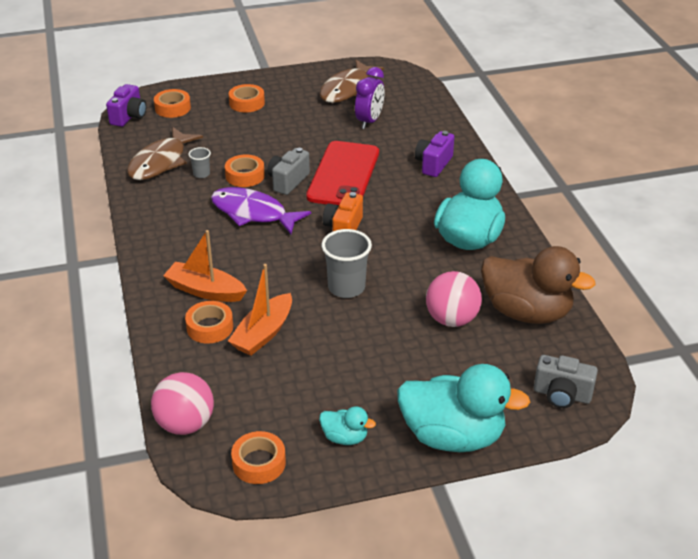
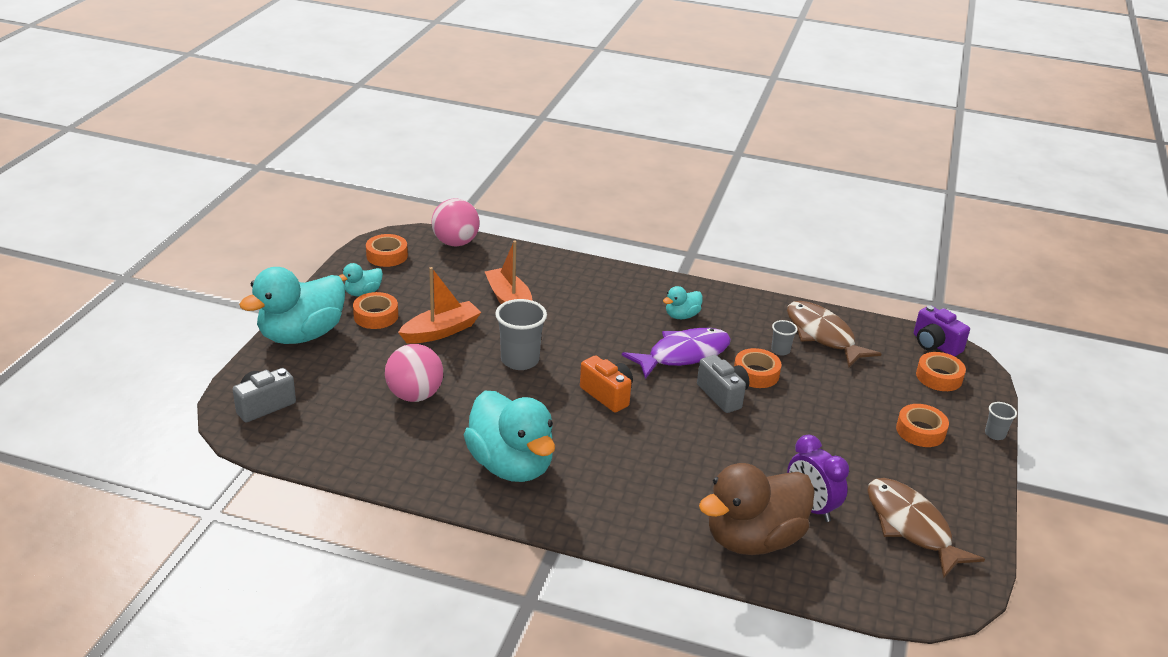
camera: 120 degrees right, 5 degrees down
(195, 232) = (681, 316): none -> turquoise duck
(205, 291) = (592, 294): orange boat -> orange boat (441, 331)
(210, 327) = (544, 282): orange tape -> orange tape (376, 316)
(222, 80) = (995, 434): none -> grey cup
(343, 175) = (705, 436): red phone -> none
(433, 164) = (671, 512): purple camera -> none
(526, 312) = (371, 442): brown duck -> brown duck (753, 539)

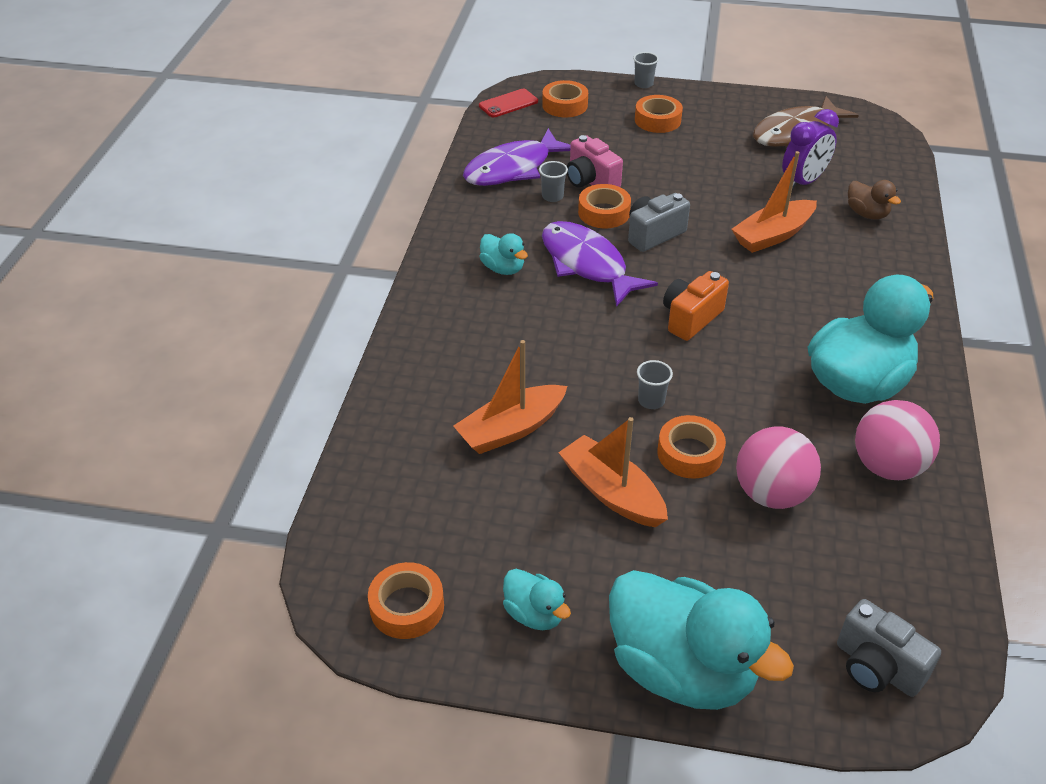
camera: 95 degrees left, 10 degrees up
(376, 316) = (597, 580): orange tape -> orange tape (690, 453)
(455, 243) = (349, 519): pink ball -> pink ball (887, 466)
(520, 360) = (651, 401): grey cup -> grey cup, size x0.51
(718, 465) = (773, 235): none -> orange boat
(753, 539) = (867, 214): brown duck -> brown duck, size x0.46
(805, 374) = (590, 181): none -> pink camera
(822, 335) = (513, 169): brown fish -> purple fish
(935, 345) = (508, 103): purple camera -> red phone

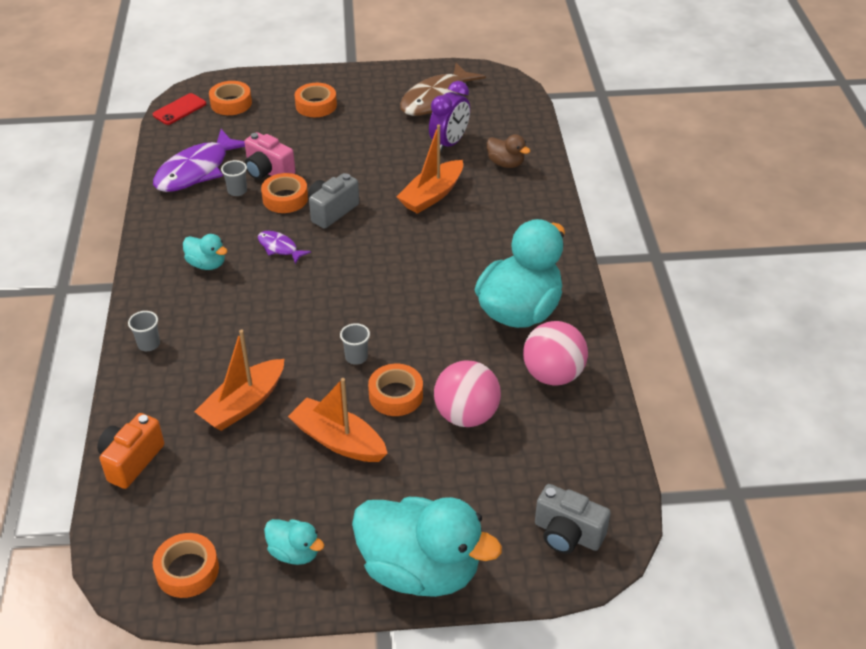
camera: 15 degrees left, 0 degrees up
(587, 264) = (279, 248): purple fish -> purple fish, size x0.49
(643, 84) = (297, 73): grey cup -> grey cup (149, 344)
(691, 318) = (376, 280): orange camera -> orange camera (131, 461)

